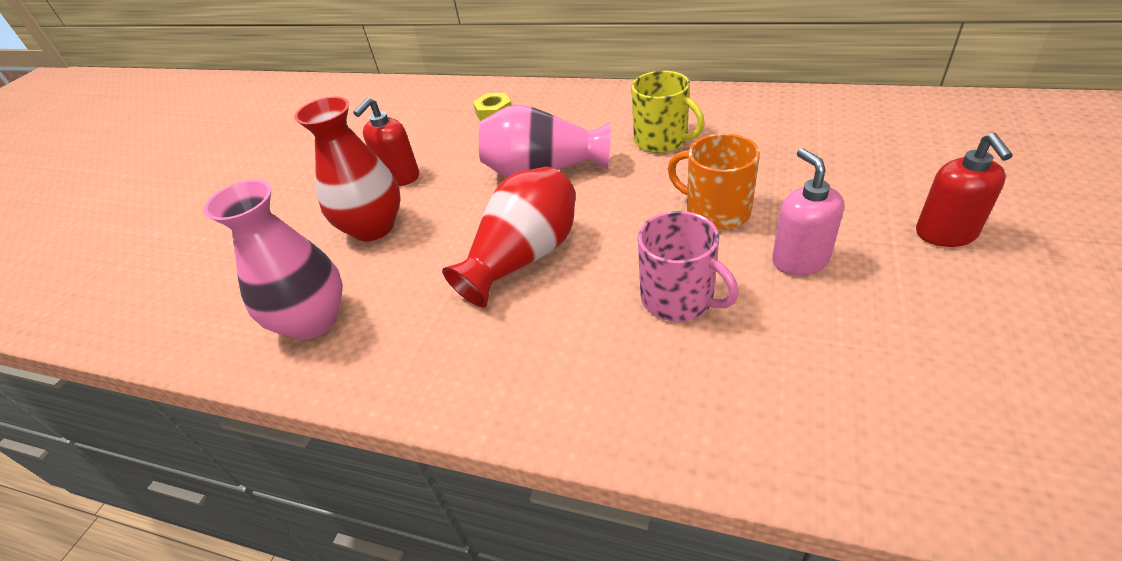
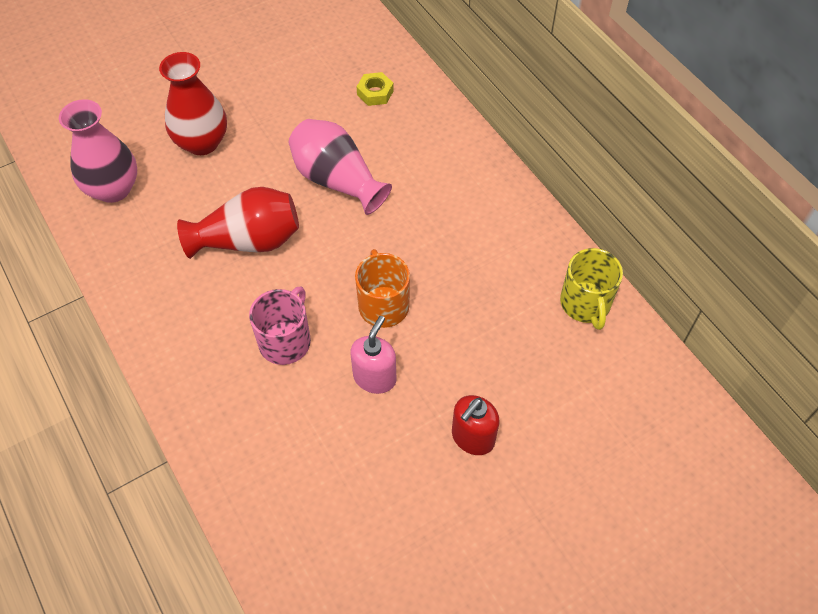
camera: 35 degrees right, 15 degrees up
(400, 177) = (257, 109): red soap dispenser -> none
(662, 140) = (436, 219): yellow mug -> yellow mug (585, 304)
(678, 298) = (285, 341): pink mug -> pink mug turned 150 degrees counterclockwise

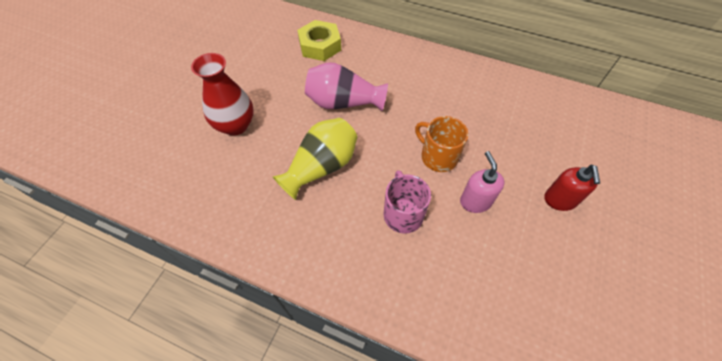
camera: 35 degrees left, 0 degrees up
(113, 189) = (196, 187): pink vase -> none
(248, 241) = (321, 167): red vase -> yellow vase
(375, 93) = (320, 46): yellow nut -> yellow nut, size x1.76
(585, 304) = (536, 94): yellow mug -> none

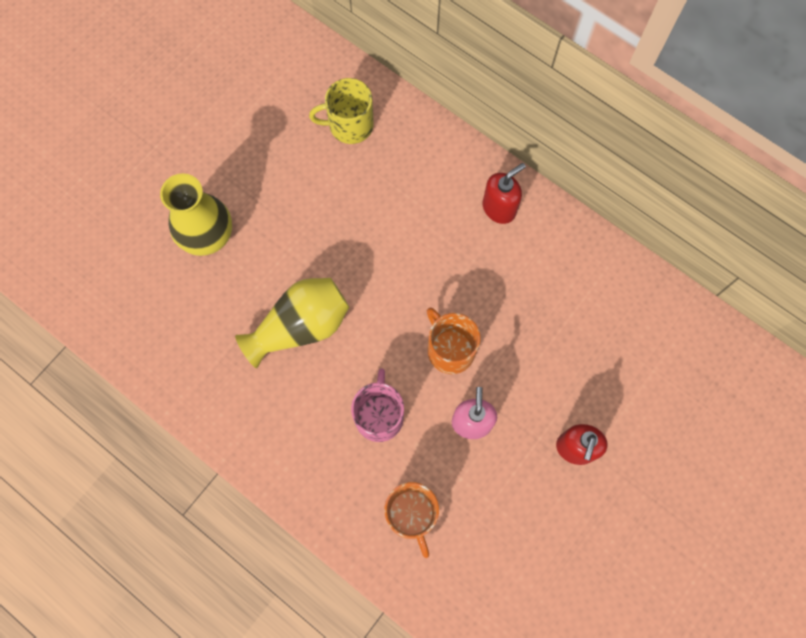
camera: 15 degrees right, 15 degrees up
(235, 125) = (207, 236): red vase -> yellow vase
(320, 46) = (349, 125): yellow nut -> yellow mug
(343, 102) = (354, 234): pink vase -> none
(435, 69) = (499, 208): none -> red soap dispenser
(458, 283) = (411, 514): none -> orange mug

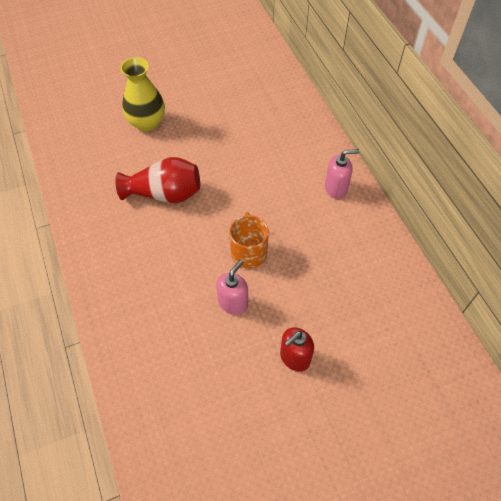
camera: 30 degrees right, 15 degrees down
(301, 327) = (164, 194): yellow vase -> red vase
(349, 125) = (271, 104): yellow mug -> none
(379, 416) = (176, 267): pink mug -> none
(411, 514) = (154, 337): orange mug -> none
(499, 208) = (336, 188): red soap dispenser -> pink soap dispenser

